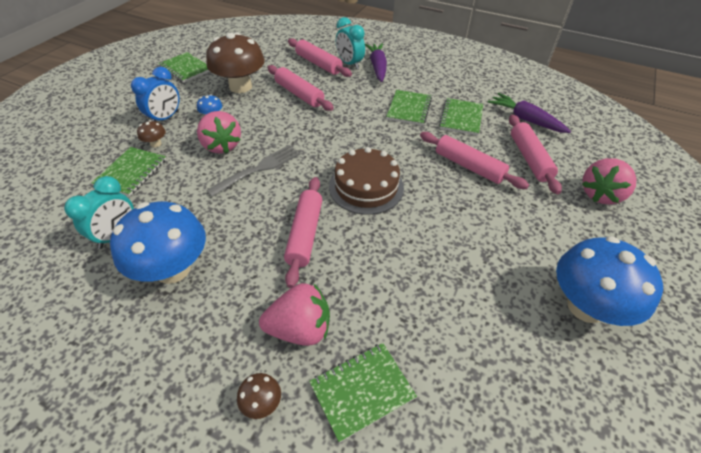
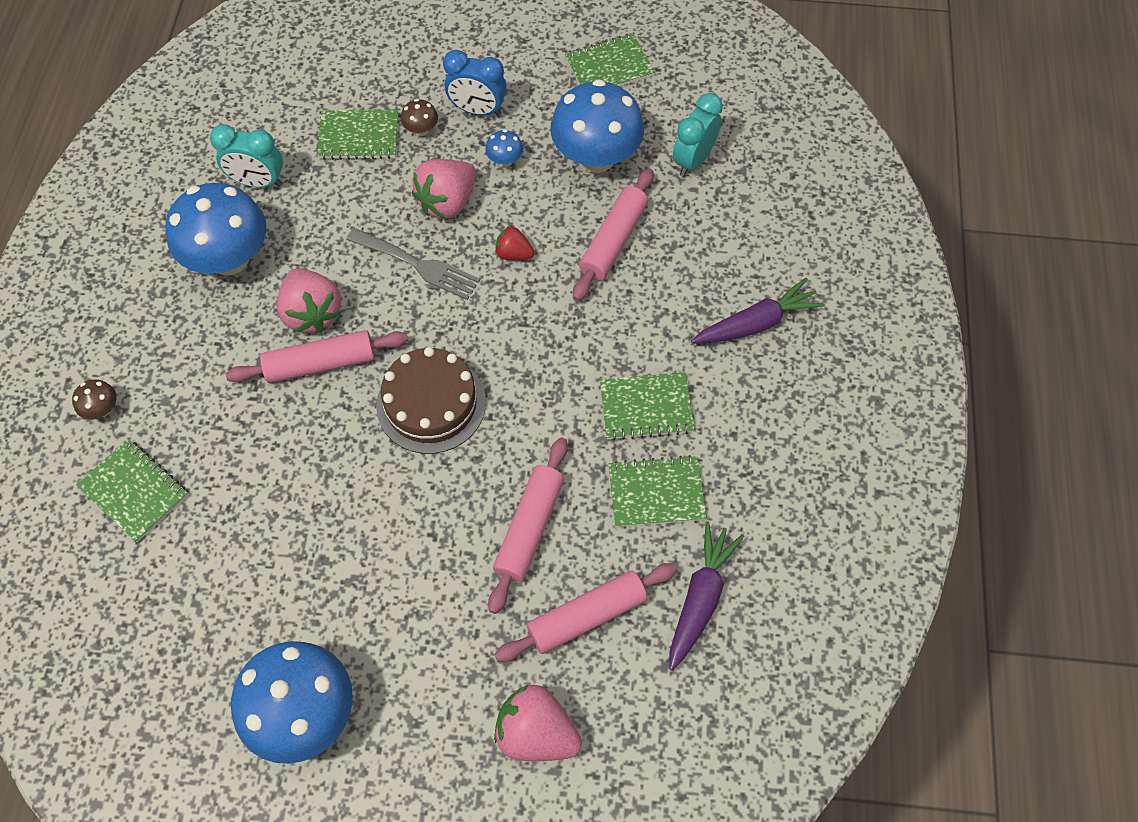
camera: 70 degrees right, 15 degrees up
(186, 69) = (609, 67): green notebook -> green notebook turned 45 degrees clockwise
(240, 87) = (596, 157): brown mushroom -> blue mushroom
(281, 129) = (514, 254): none -> red strawberry
(300, 329) = (189, 410): pink strawberry -> pink strawberry (312, 313)
(318, 64) = (718, 232): pink rolling pin -> none
(349, 64) = (743, 278): turquoise clock -> turquoise clock (693, 160)

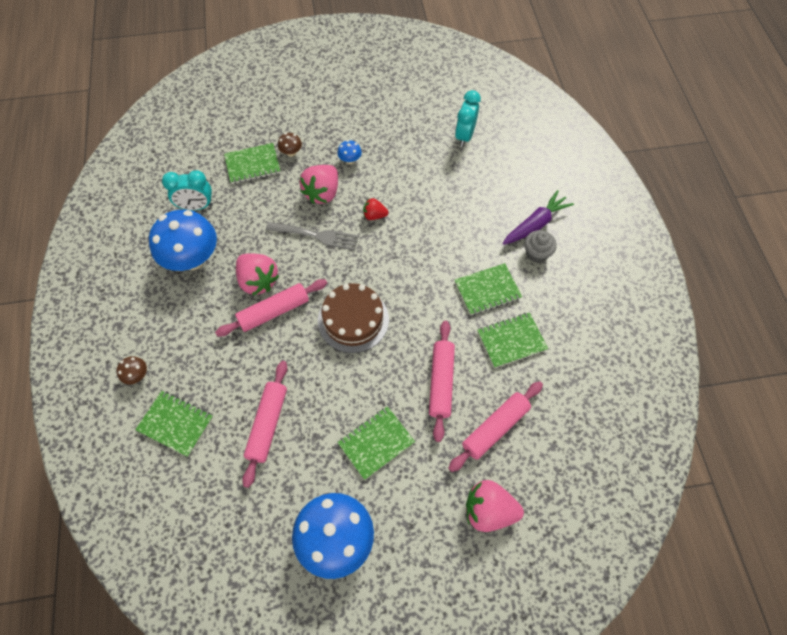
camera: 15 degrees left, 0 degrees up
(477, 110) = (323, 133): blue clock -> none
(596, 157) = (405, 146): blue mushroom -> none
(609, 67) = (395, 91): green notebook -> green notebook (376, 443)
(613, 241) = (433, 194): pink rolling pin -> pink rolling pin (267, 424)
(700, 598) = (560, 399): purple carrot -> none
(742, 369) = (536, 253): none -> grey cupcake

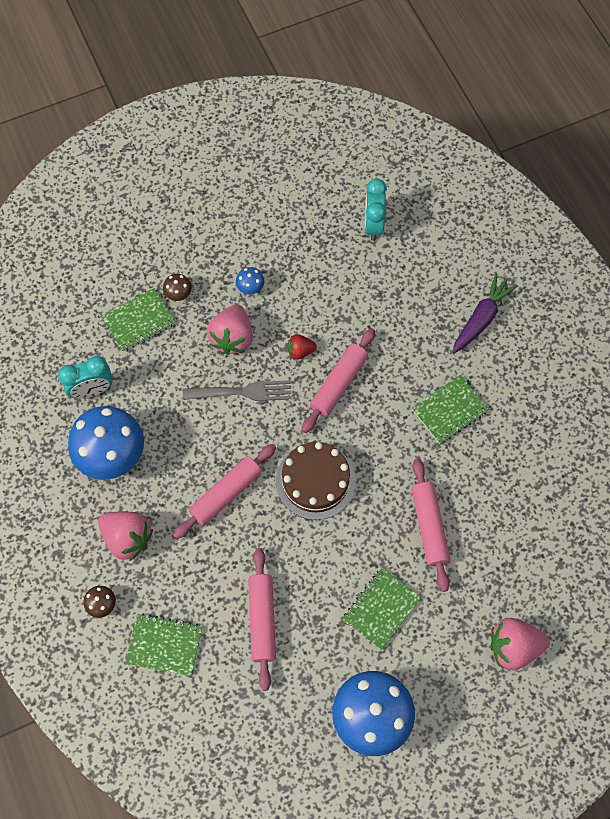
camera: 15 degrees left, 5 degrees up
(258, 281) = (196, 462): pink strawberry -> pink strawberry (127, 538)
(495, 428) = (498, 561): pink rolling pin -> pink rolling pin (338, 384)
(511, 341) = (490, 461): green notebook -> none
(536, 253) = (491, 353): grey cupcake -> none

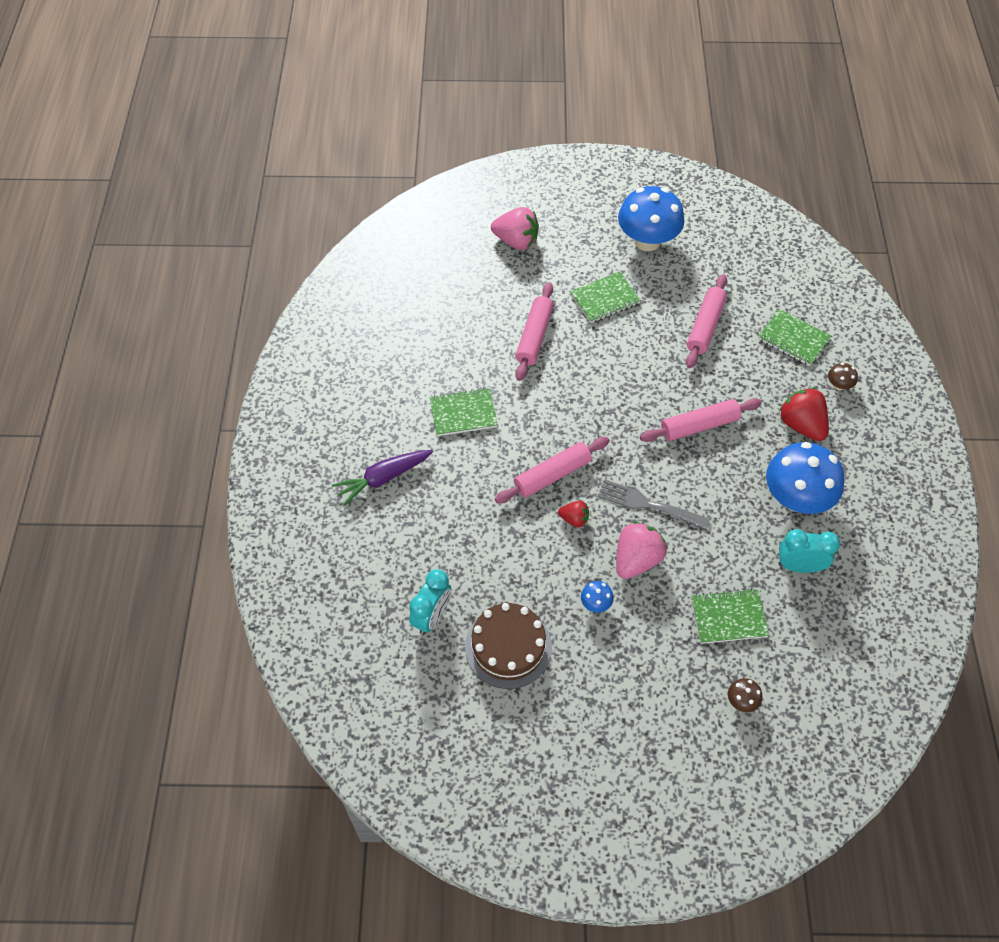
camera: 155 degrees left, 10 degrees down
(127, 538) = (801, 425): pink strawberry -> red strawberry
(178, 294) = (675, 629): brown mushroom -> brown mushroom (741, 701)
(315, 481) = (614, 405): brown cake -> brown cake (508, 647)

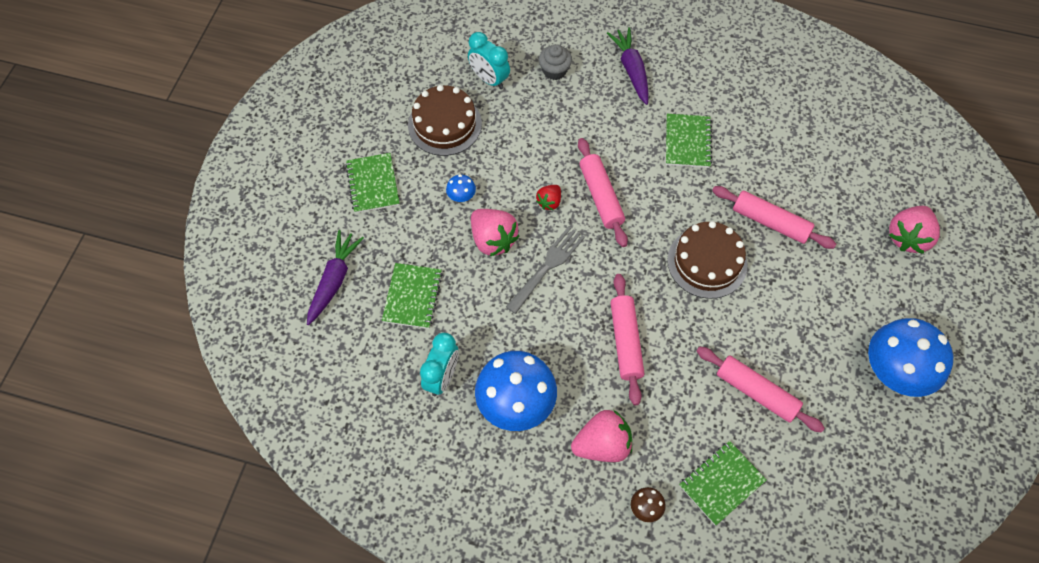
camera: 105 degrees right, 5 degrees up
(403, 552) = (554, 71): none -> grey cupcake
(594, 378) = (707, 262): none -> brown cake
(605, 299) = (812, 302): green notebook -> green notebook (373, 184)
(741, 701) = (334, 280): brown mushroom -> purple carrot
(801, 425) = (602, 445): red strawberry -> pink strawberry

